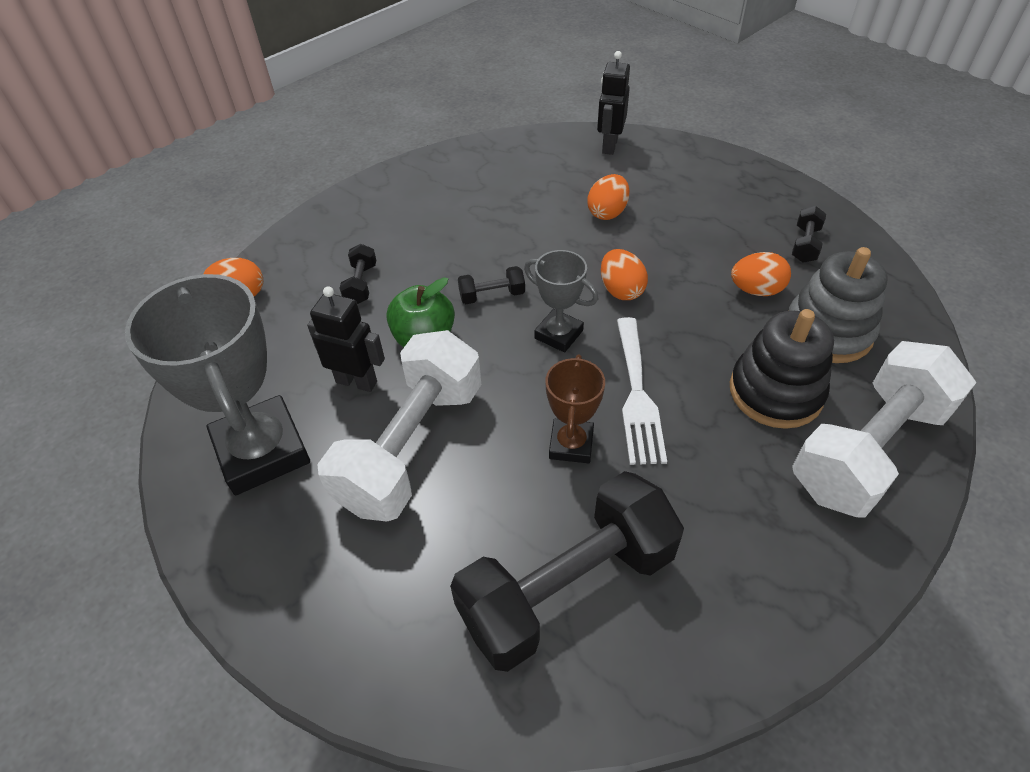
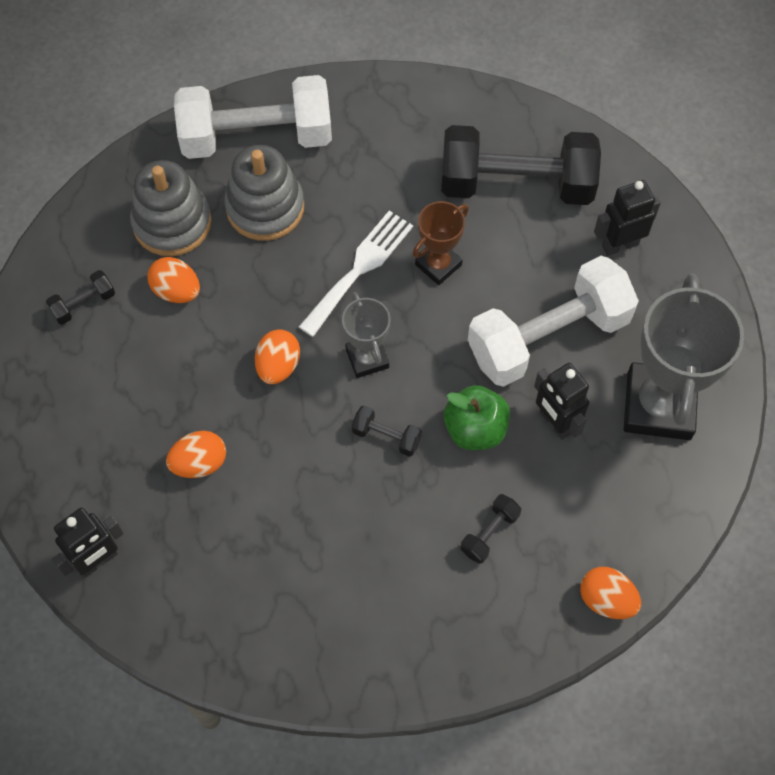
camera: 145 degrees left, 15 degrees up
(396, 594) = (619, 245): none -> black robot
(775, 392) = (265, 207): black stacking toy -> grey stacking toy

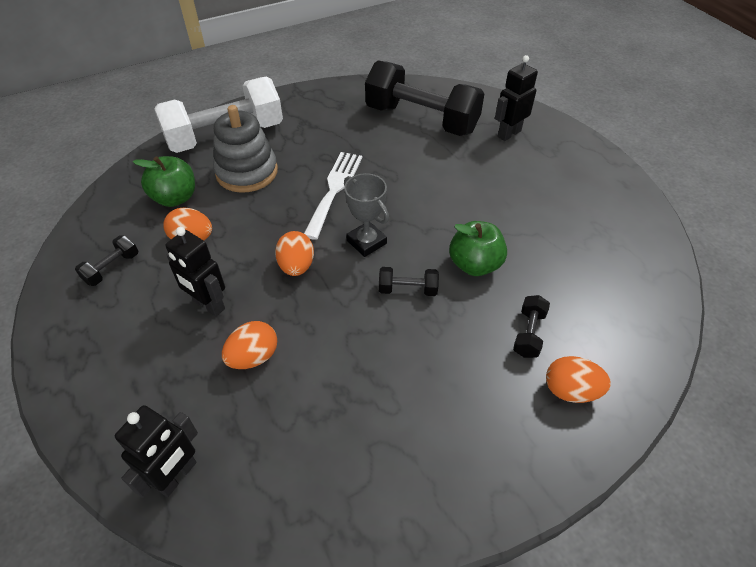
camera: 20 degrees left, 15 degrees down
(172, 223) = (175, 198): grey stacking toy -> green apple
(438, 264) = (391, 173): brown trophy -> none
(516, 184) = (421, 119): black dumbbell -> black dumbbell turned 45 degrees clockwise
(548, 337) = (494, 194): white dumbbell -> none
(555, 422) = (531, 243): black robot -> black robot (208, 305)
(606, 599) = (651, 353): orange egg -> orange egg (570, 390)
(659, 405) = (596, 213): grey trophy -> none

